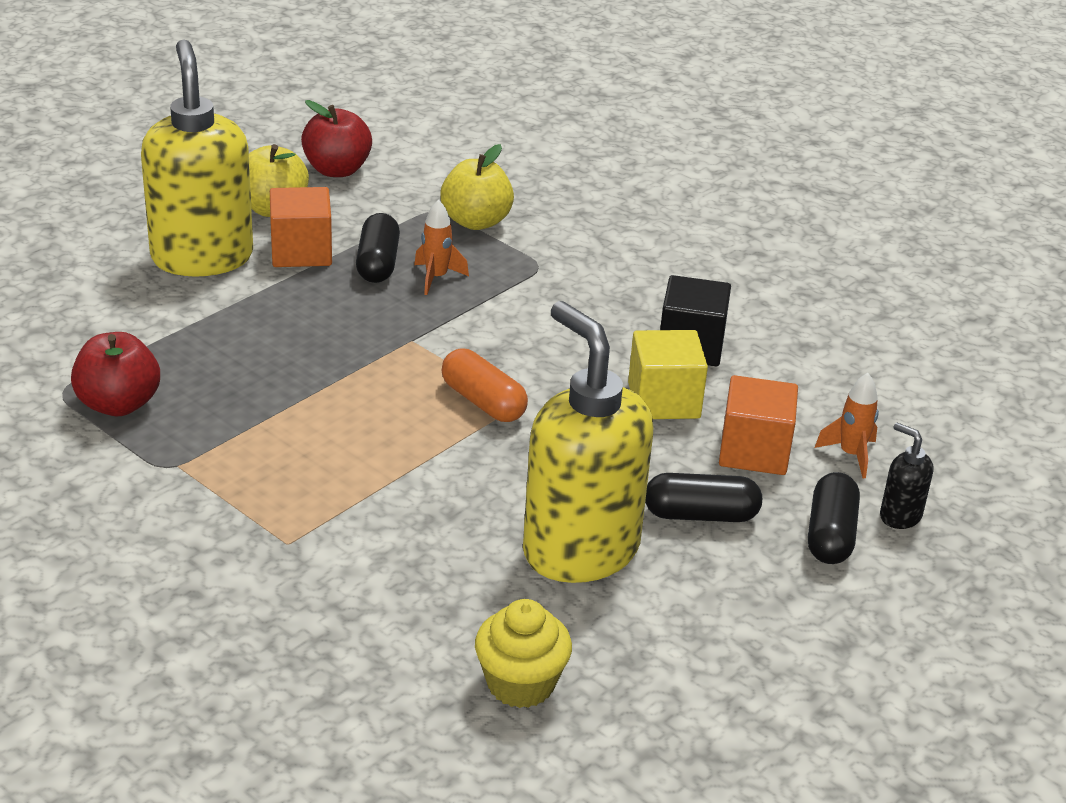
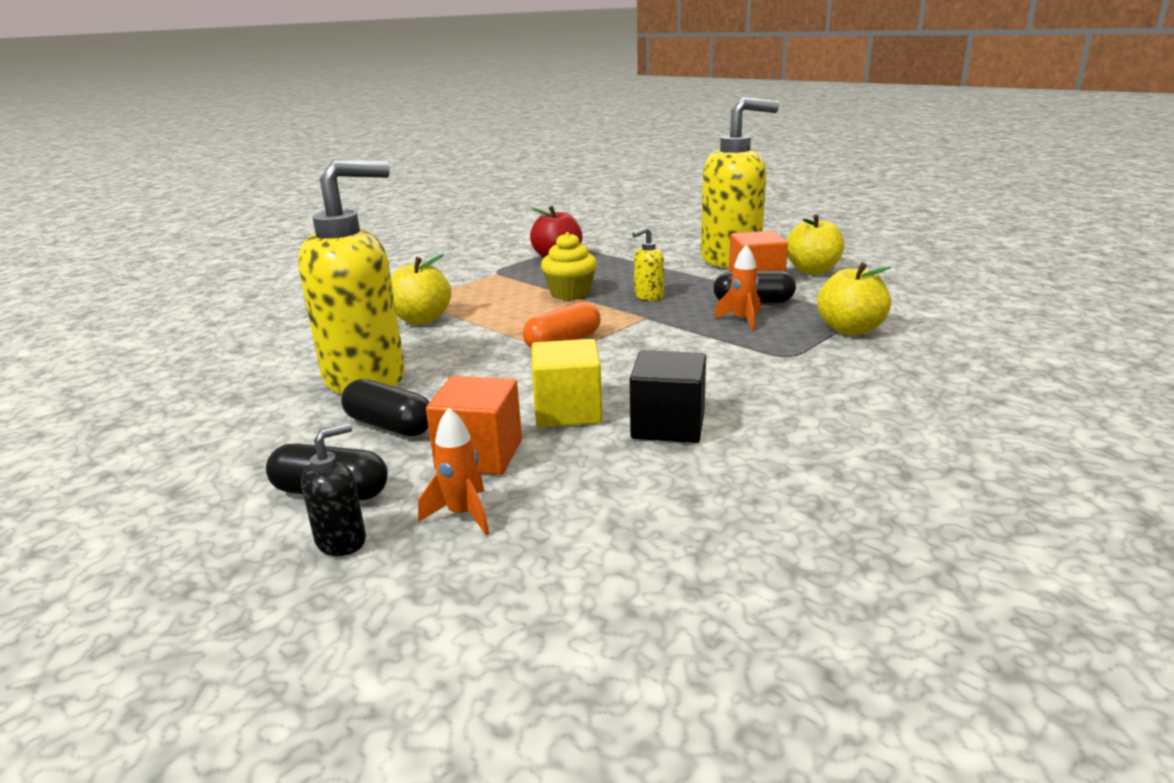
camera: 95 degrees right, 10 degrees down
(336, 333) = (648, 296): none -> yellow soap dispenser
(337, 170) = (894, 282): red apple -> none
(377, 525) = (422, 319): none -> yellow apple
(520, 683) = (240, 363): yellow cupcake -> yellow cupcake (570, 293)
(700, 515) = (390, 426): black capsule -> black capsule turned 60 degrees counterclockwise

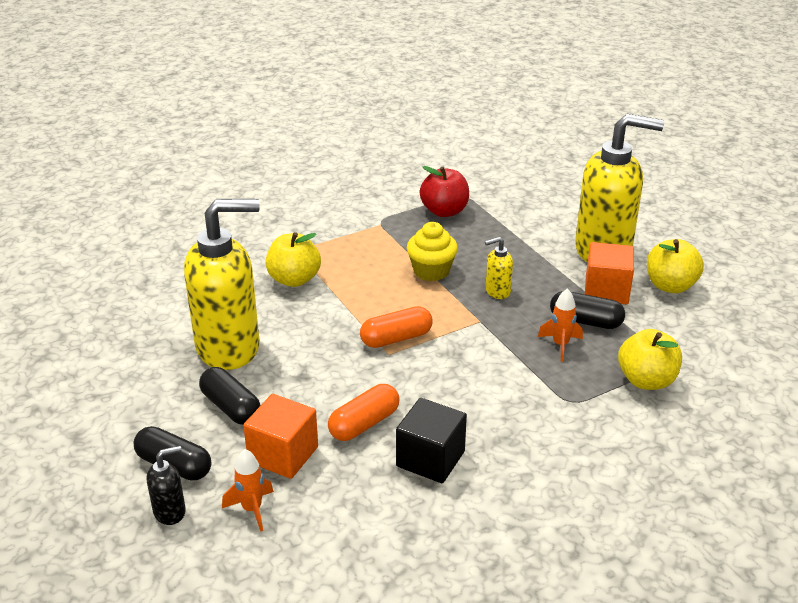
camera: 15 degrees right, 10 degrees up
(568, 411) = (364, 424): yellow cube -> orange capsule

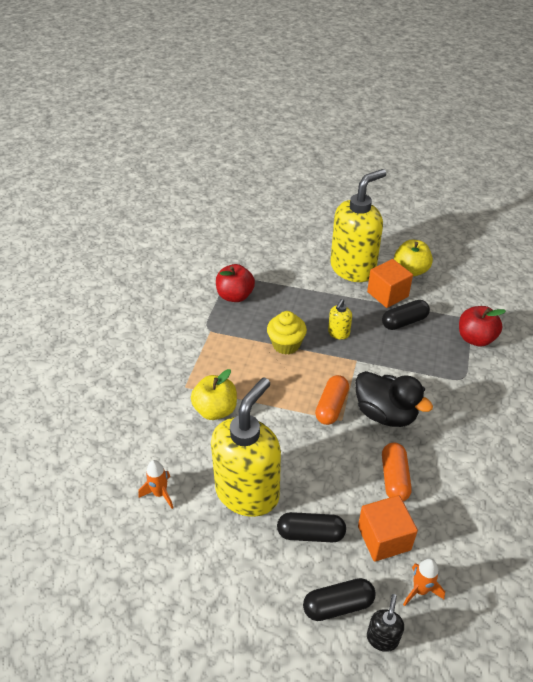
camera: 45 degrees left, 10 degrees up
(430, 459) = (454, 471): black cube -> none
(438, 375) = (385, 413): none -> black duck
(560, 345) = (413, 346): orange rocket -> orange rocket (160, 493)
(646, 380) = (475, 338): yellow apple -> red apple

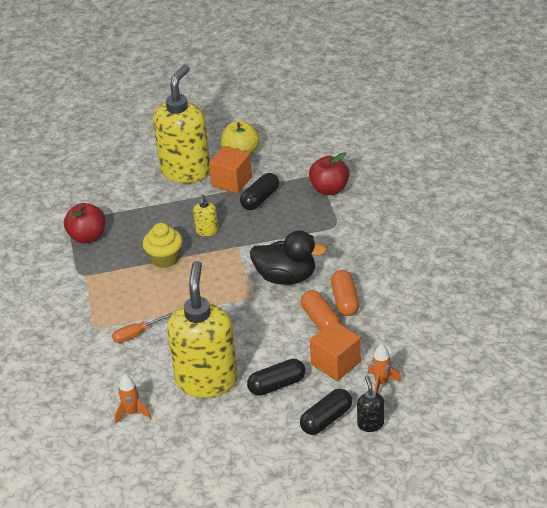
camera: 25 degrees left, 5 degrees down
(215, 410) = (136, 334): yellow apple -> orange screwdriver
(331, 406) = (237, 290): orange capsule -> orange capsule (345, 301)

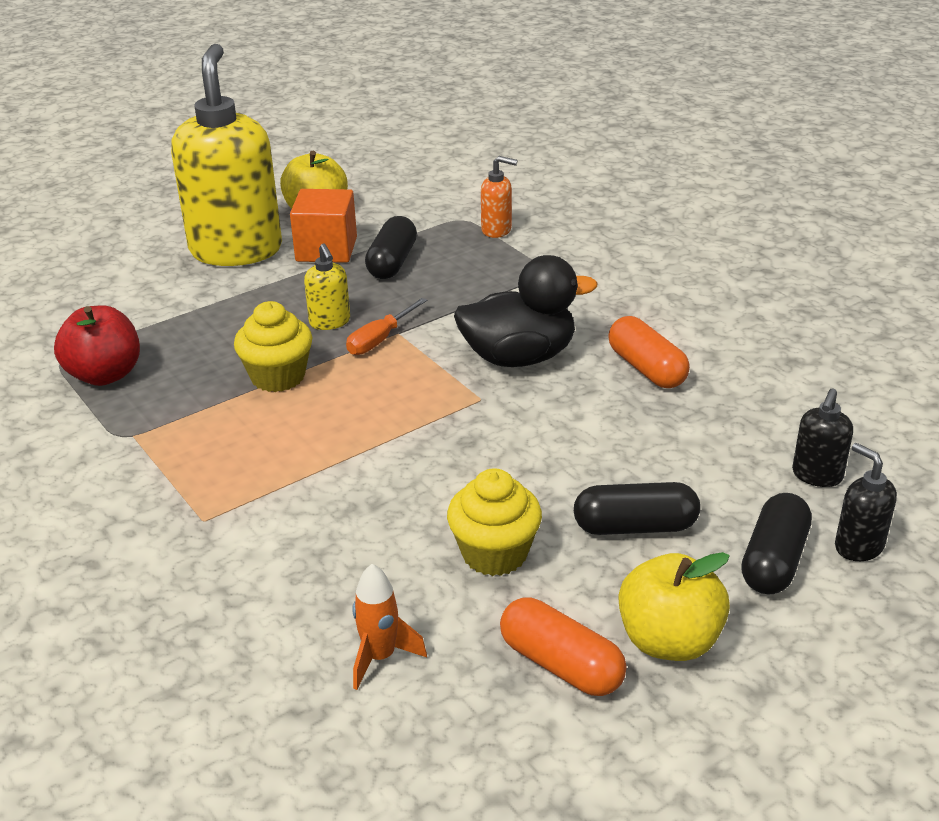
camera: 25 degrees left, 5 degrees down
(136, 334) = (298, 509): orange screwdriver -> orange screwdriver (379, 340)
(207, 380) = (494, 553): yellow soap dispenser -> yellow cupcake
(253, 441) = (669, 641): none -> yellow apple
(277, 385) = (635, 527): black capsule -> black capsule turned 45 degrees clockwise
(320, 320) = (629, 405): orange capsule -> orange capsule (561, 664)
(329, 189) = (497, 230): red apple -> orange soap dispenser
(336, 363) = (711, 464): orange cube -> none
(381, 383) = (817, 475): orange rocket -> black soap dispenser

